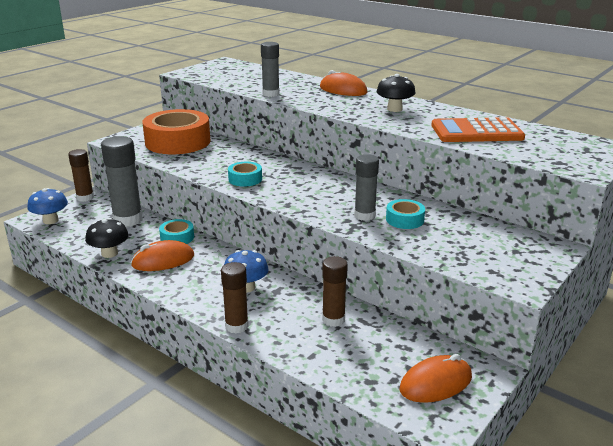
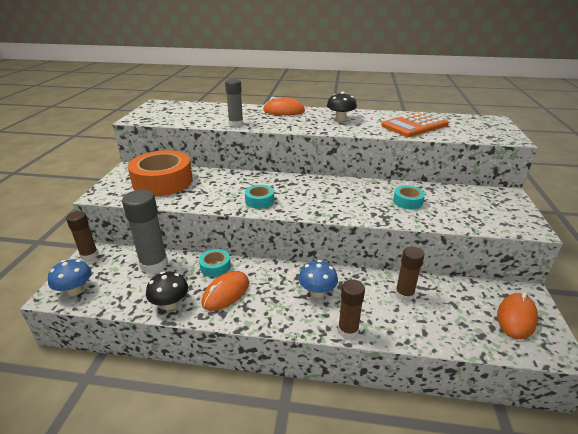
camera: 30 degrees left, 5 degrees up
(364, 215) = (380, 206): grey glue stick -> none

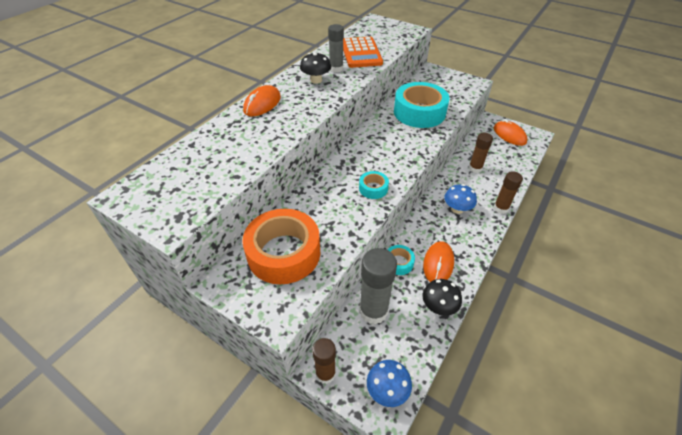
camera: 65 degrees left, 15 degrees up
(226, 293) = (438, 264): orange mouse -> orange mouse turned 45 degrees clockwise
(236, 124) = (273, 144): grey glue stick -> grey glue stick (336, 69)
(407, 201) = (419, 112): turquoise tape -> turquoise tape, size x2.18

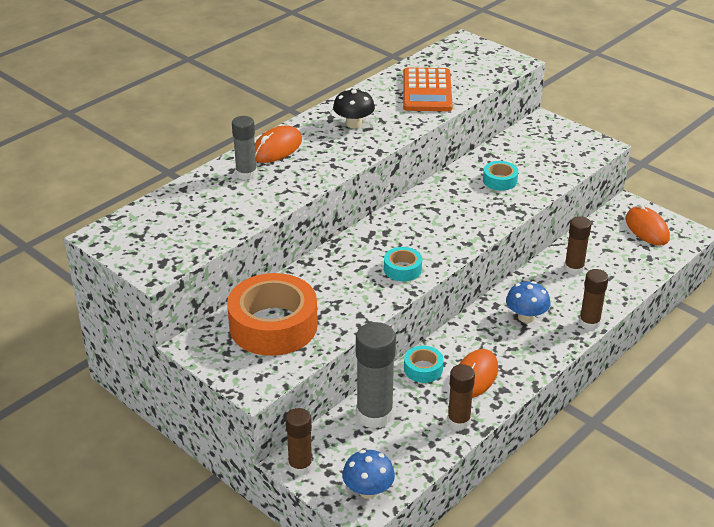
camera: 10 degrees right, 10 degrees down
(336, 69) = (385, 110): grey glue stick -> grey glue stick (246, 174)
(419, 112) = (500, 180): turquoise tape -> turquoise tape, size x0.46
(438, 307) = (458, 421): black mushroom -> brown glue stick

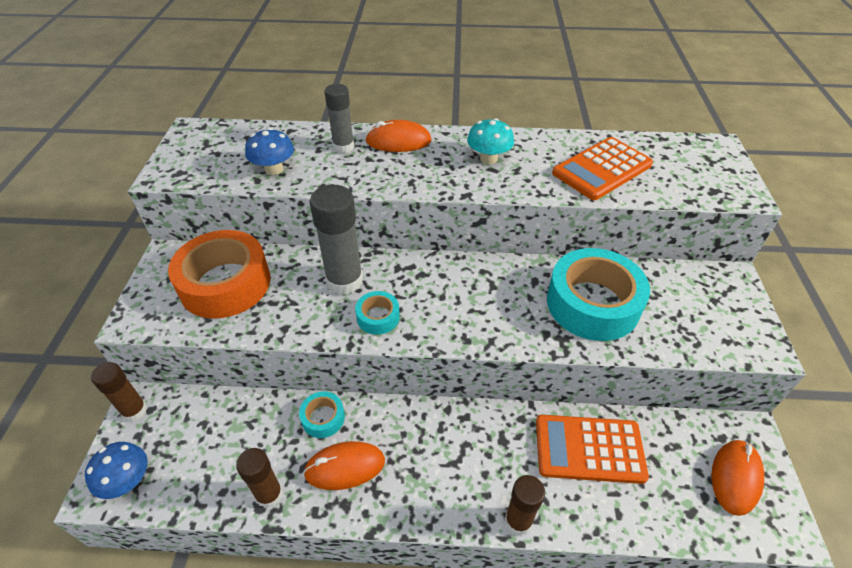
camera: 50 degrees right, 10 degrees up
(354, 124) = (488, 158): black mushroom -> turquoise mushroom
(374, 415) = (234, 421): grey glue stick -> grey glue stick (344, 281)
(500, 180) = (592, 303): turquoise tape -> turquoise tape, size x2.18
(526, 317) = (471, 454): blue mushroom -> blue mushroom (274, 169)
(574, 268) = (589, 449): brown glue stick -> orange calculator

